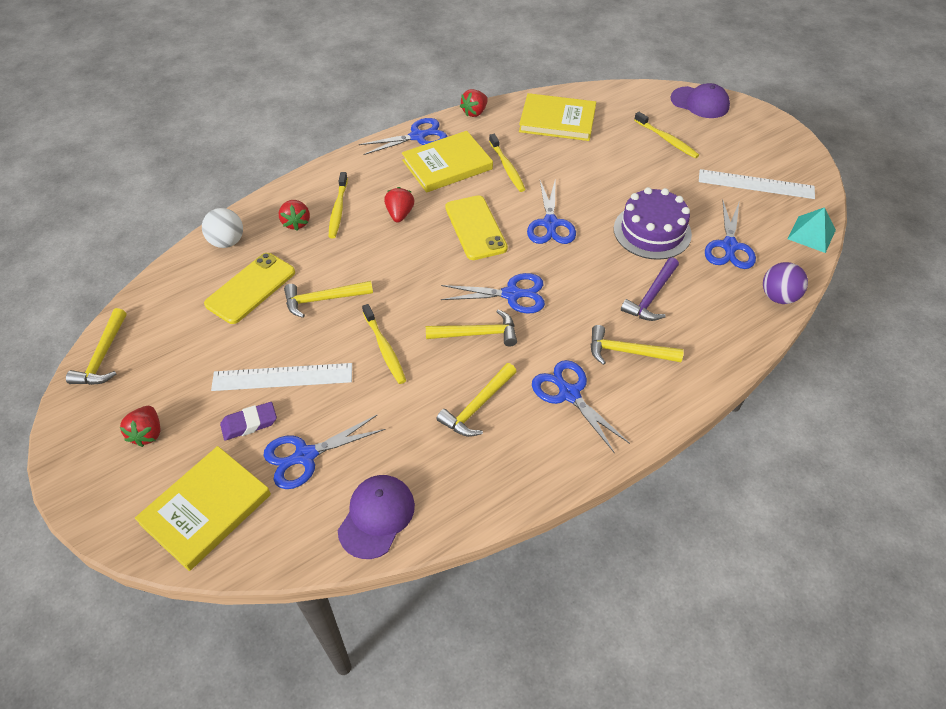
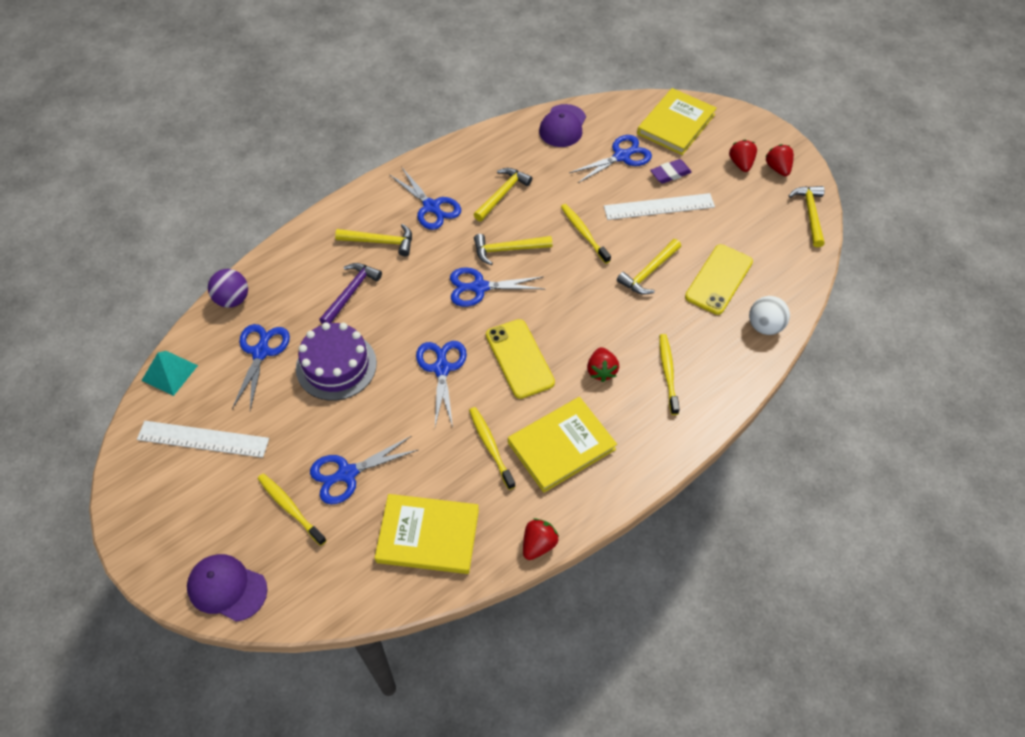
camera: 175 degrees right, 5 degrees up
(296, 223) = (705, 353): red strawberry -> red strawberry (777, 168)
(323, 299) = (649, 272): yellow hammer -> yellow hammer turned 150 degrees clockwise
(417, 136) = (605, 492): blue scissors -> blue scissors (347, 473)

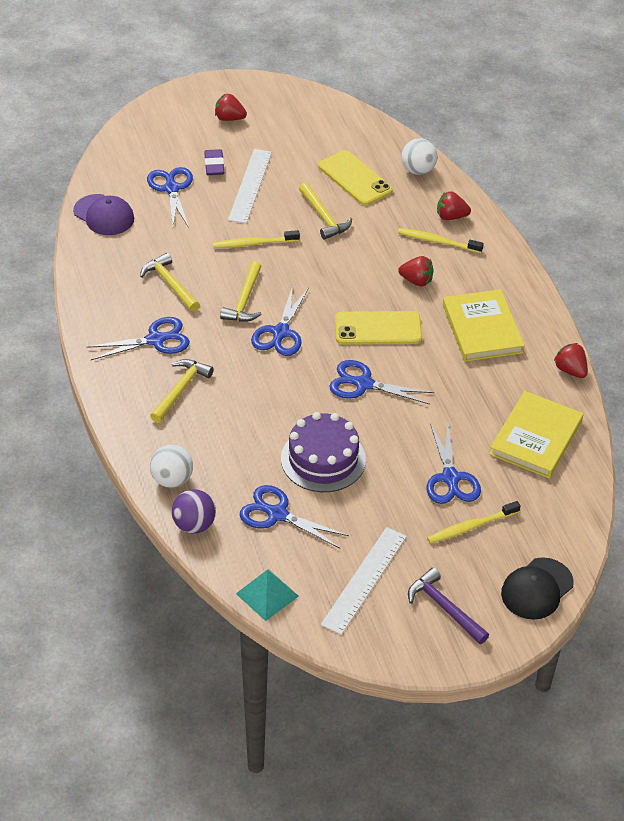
camera: 70 degrees left, 10 degrees down
(227, 588) = (536, 589): purple cap -> black cap
(277, 269) = (172, 480): none -> white ball
(350, 293) = (236, 428): purple hammer -> purple hammer (444, 608)
(491, 447) = (463, 373): yellow toothbrush -> none
(676, 124) = (153, 140): yellow book -> none
(777, 168) = (249, 99): red strawberry -> red strawberry (451, 217)
(810, 214) = (313, 100): yellow hammer -> none

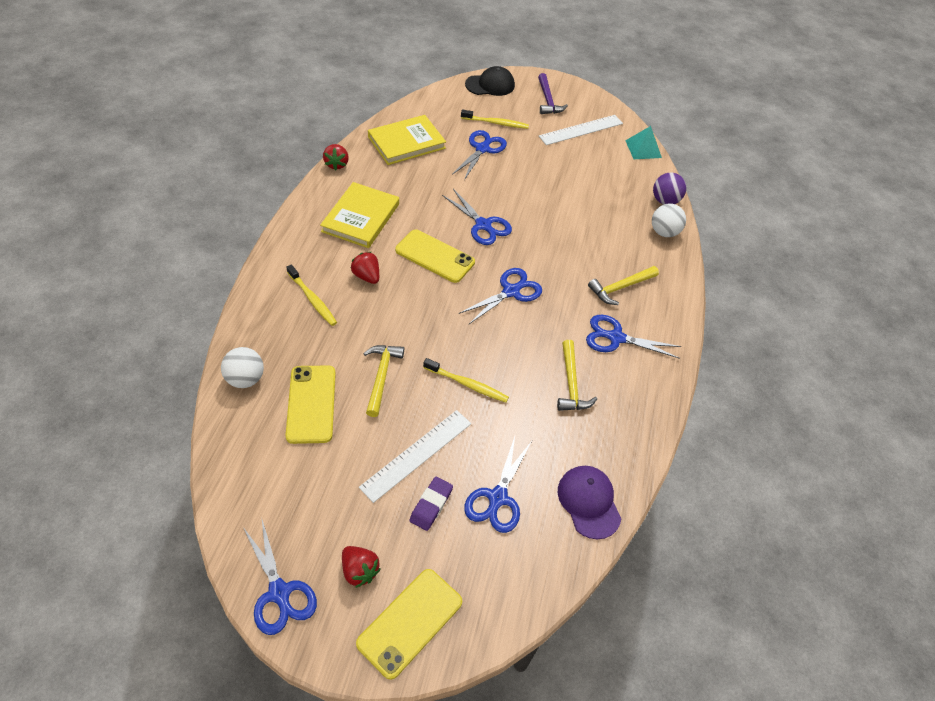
camera: 150 degrees left, 5 degrees up
(177, 112) = (410, 622): none -> yellow phone
(245, 300) = (518, 333): yellow hammer -> none
(277, 514) = (607, 181): blue scissors -> blue scissors (279, 592)
(323, 459) = (553, 196): purple cake -> none
(451, 217) = (275, 315): red strawberry -> none

